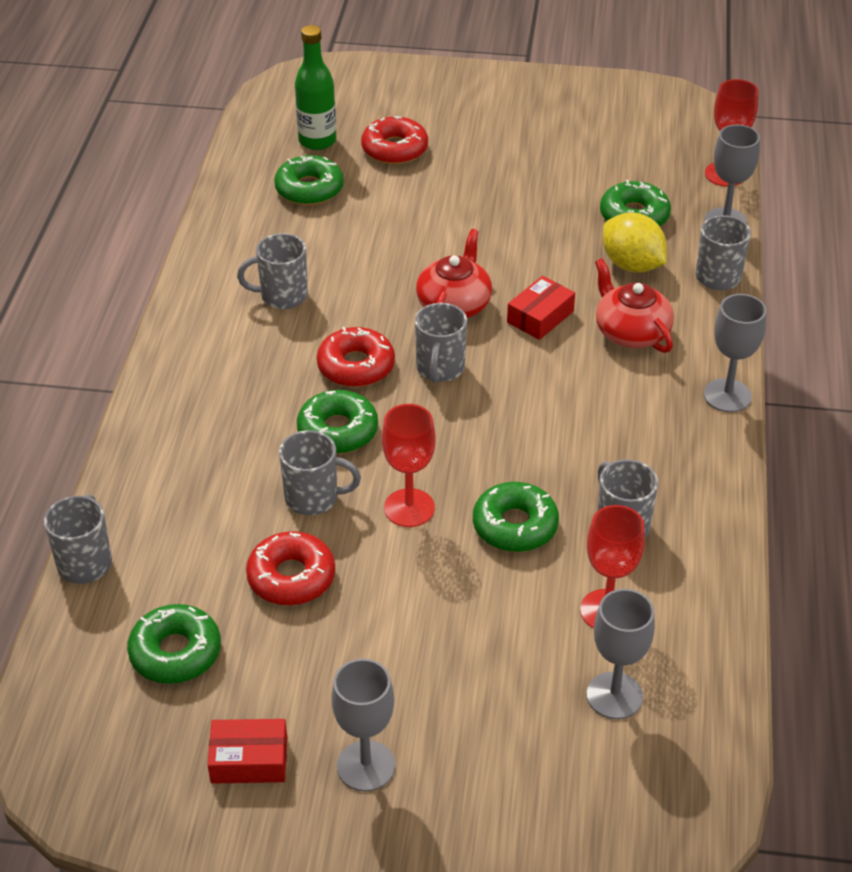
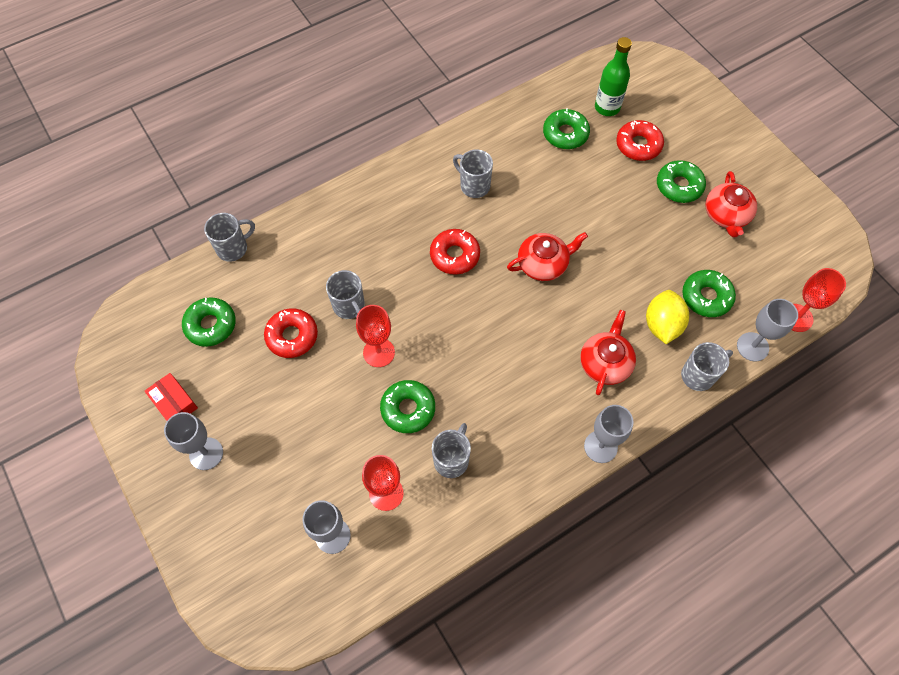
camera: 50 degrees right, 20 degrees up
(338, 431) = (403, 282): green donut -> green donut (679, 186)
(440, 369) = (488, 293): grey mug -> none
(540, 317) = (573, 310): red box -> none
(555, 145) = (726, 215): none -> red teapot

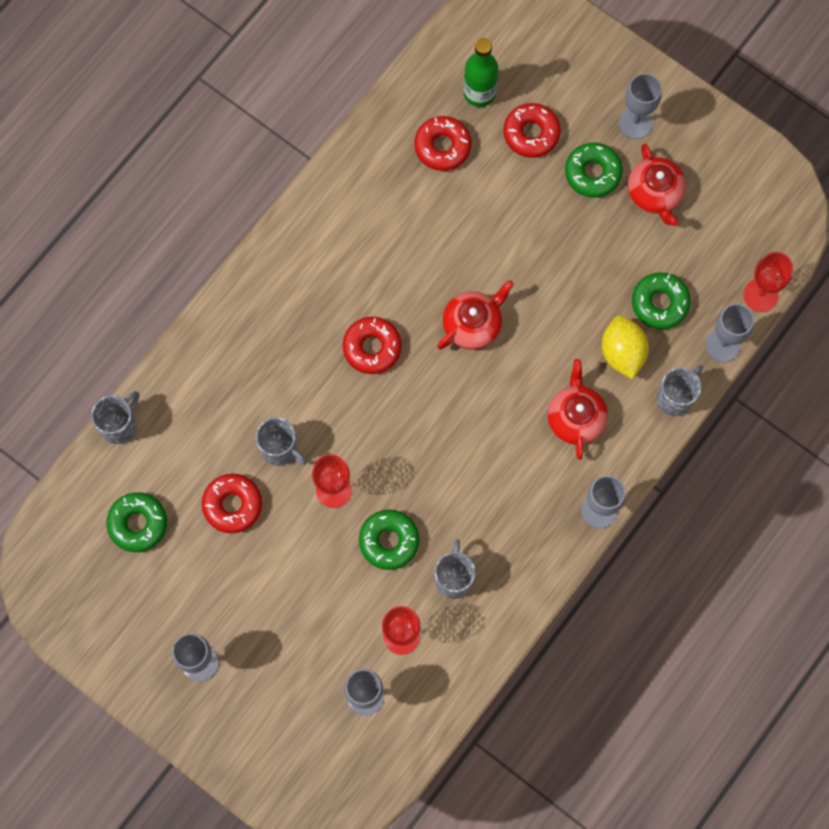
camera: 20 degrees left, 10 degrees up
(174, 402) = (140, 622): red box -> none
(474, 185) = (361, 252): grey mug -> none
(565, 134) = (442, 146): green donut -> red donut
(725, 162) = (635, 123): none -> grey goblet

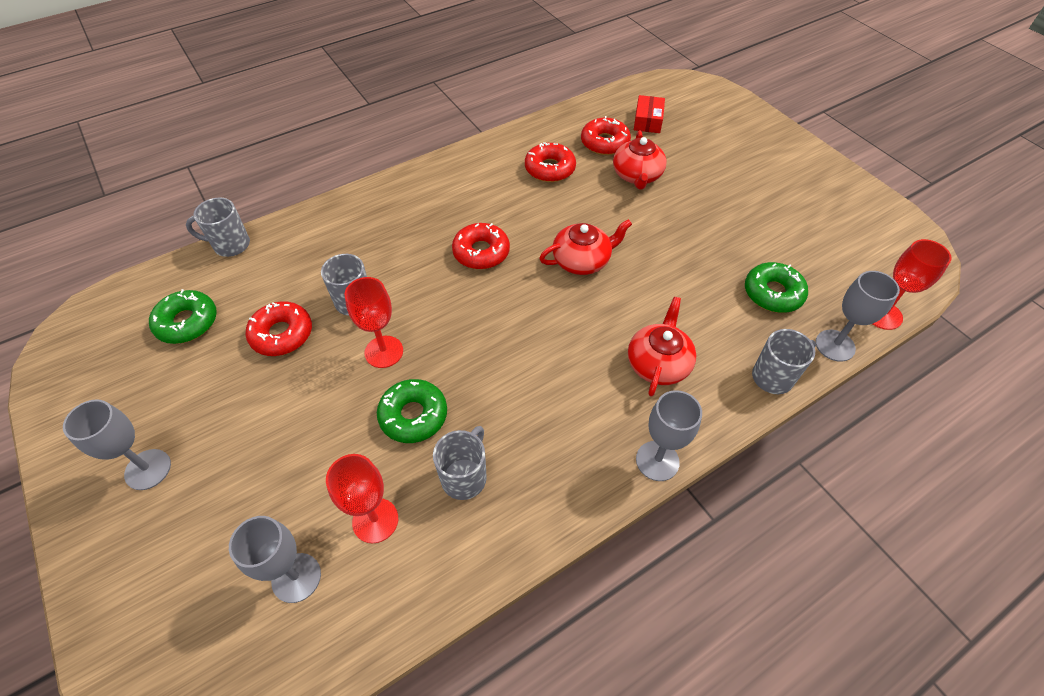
camera: 20 degrees right, 20 degrees down
(120, 425) = (230, 245): grey mug -> grey mug turned 150 degrees counterclockwise
(479, 93) = (648, 121): green bottle -> red box
(531, 134) = (683, 152): red donut -> red donut (550, 169)
(592, 173) = (730, 188): green donut -> none
(622, 353) = (724, 322): yellow lemon -> none
(635, 123) = (777, 166): grey goblet -> none
(655, 193) = (785, 214): red teapot -> red teapot (637, 176)

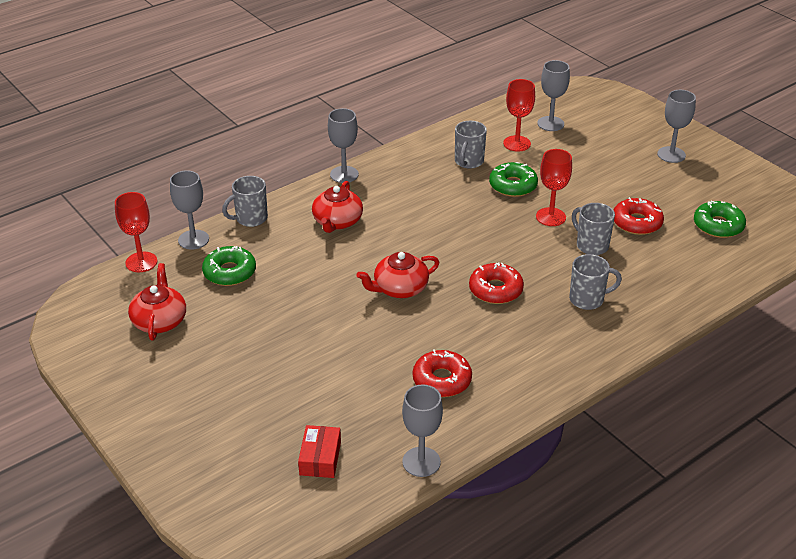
camera: 175 degrees right, 15 degrees down
(230, 245) = (734, 282): grey mug -> grey mug (588, 299)
(572, 115) = (421, 462): none -> grey goblet
(604, 143) = (378, 420): red donut -> none
(637, 176) = (341, 378): red teapot -> red teapot (160, 321)

